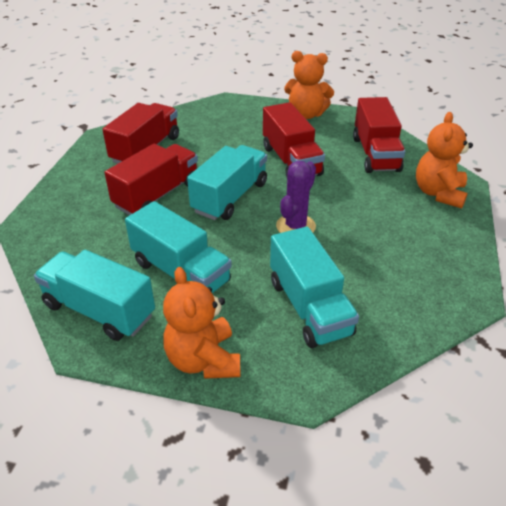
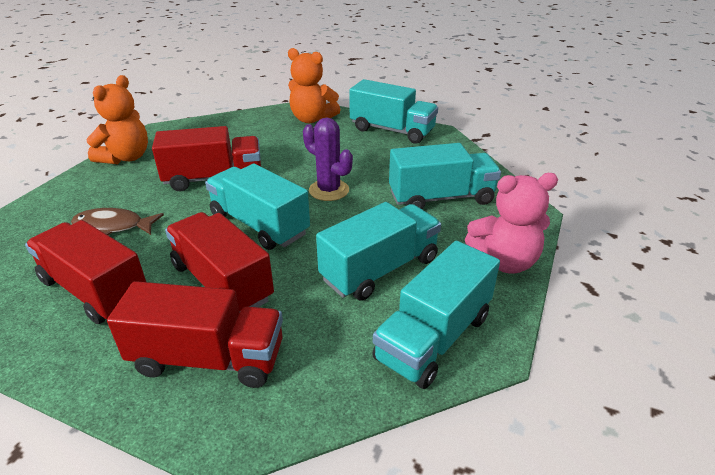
camera: 80 degrees left, 5 degrees down
(203, 360) = (504, 261): orange teddy bear -> pink teddy bear
(213, 136) = (113, 226): none -> brown fish
(375, 154) = (235, 134): red truck -> red truck (208, 358)
(450, 256) = (392, 130): none -> turquoise truck

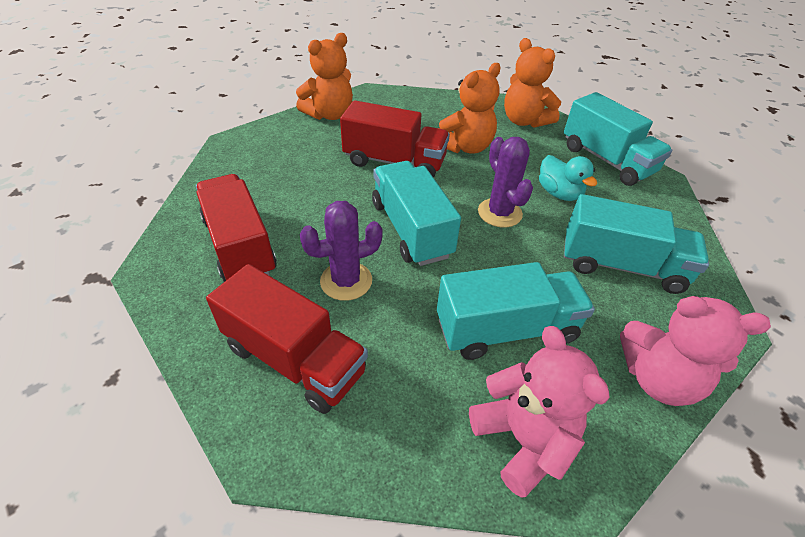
camera: 25 degrees right, 10 degrees up
(113, 226) = (284, 185): brown fish -> none
(222, 282) = (346, 281): red truck -> purple cactus
(272, 150) = (465, 147): none -> orange teddy bear
(368, 163) = (559, 193): none -> turquoise duck
(433, 337) = (523, 439): turquoise truck -> pink teddy bear

